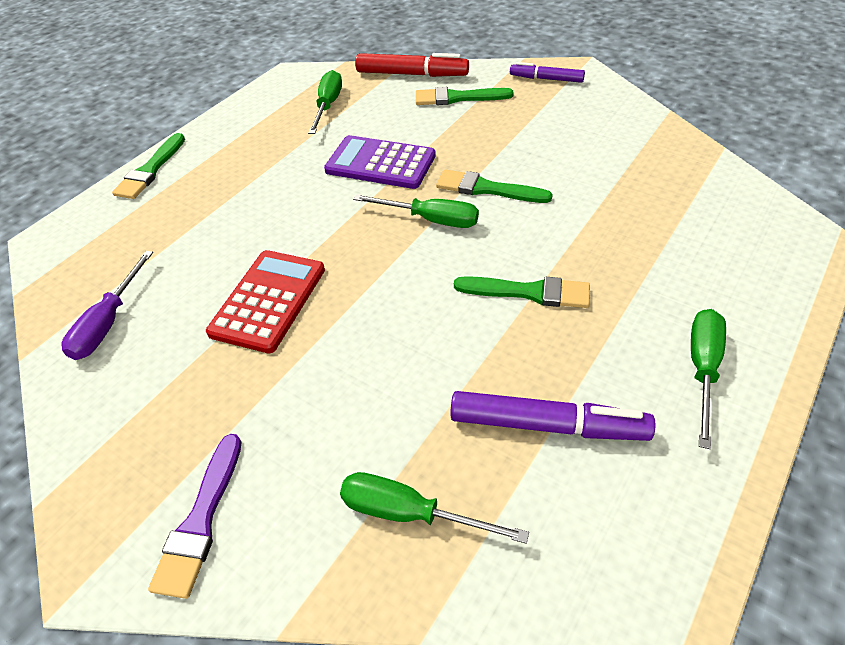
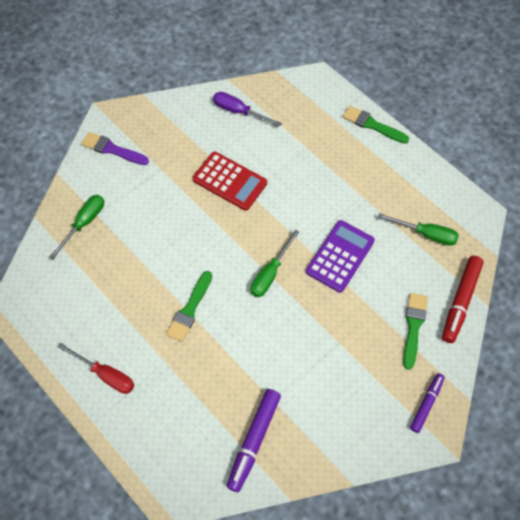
camera: 100 degrees right, 15 degrees up
(487, 189) = (291, 315): green brush -> none
(547, 425) = (103, 289): purple marker -> purple marker (254, 441)
(702, 369) = (106, 375): green screwdriver -> red screwdriver

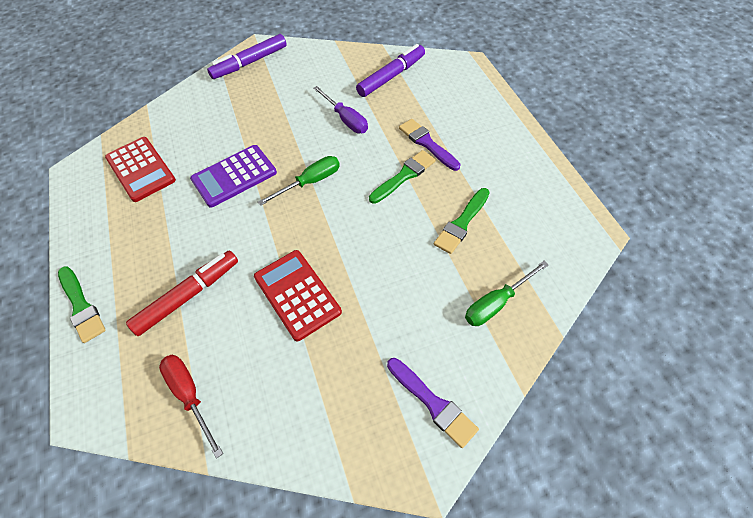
camera: 155 degrees left, 5 degrees down
(106, 375) = (502, 148): red screwdriver -> red screwdriver (190, 395)
(181, 355) = (427, 144): none -> purple brush
(239, 111) = (227, 397): purple screwdriver -> purple screwdriver (346, 119)
(413, 327) = (217, 107): green brush -> green brush (462, 223)
(426, 234) = (140, 169): green screwdriver -> red calculator
(426, 404) = (250, 63): purple marker -> purple marker, size x1.58
(460, 301) = (164, 112): red marker -> red marker (188, 296)

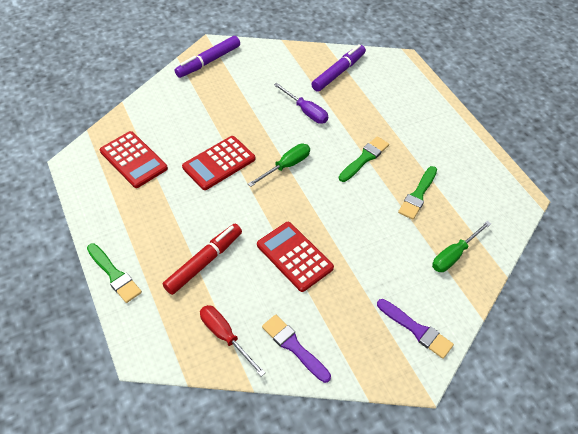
camera: 10 degrees left, 5 degrees down
(234, 176) = (219, 163): purple calculator -> red calculator
(427, 144) = (379, 131): purple brush -> purple brush (294, 347)

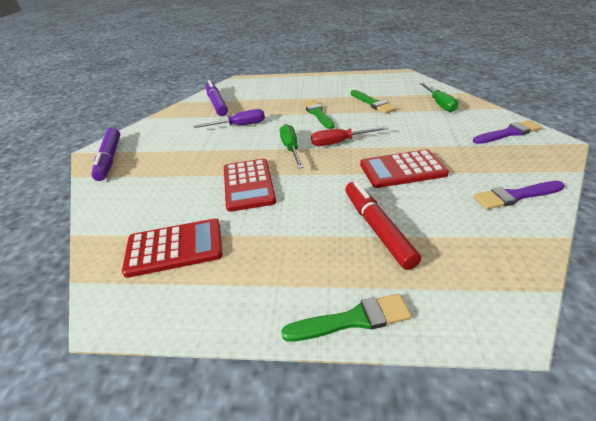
camera: 55 degrees left, 15 degrees down
(225, 336) = (492, 239): red screwdriver -> red screwdriver (340, 142)

